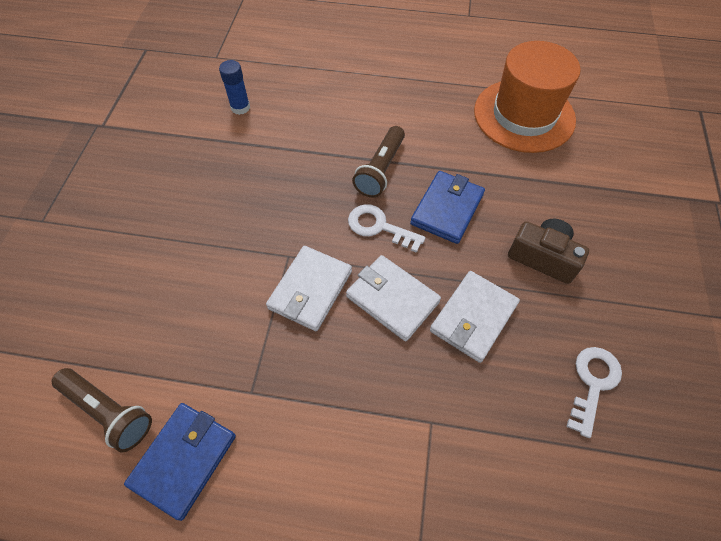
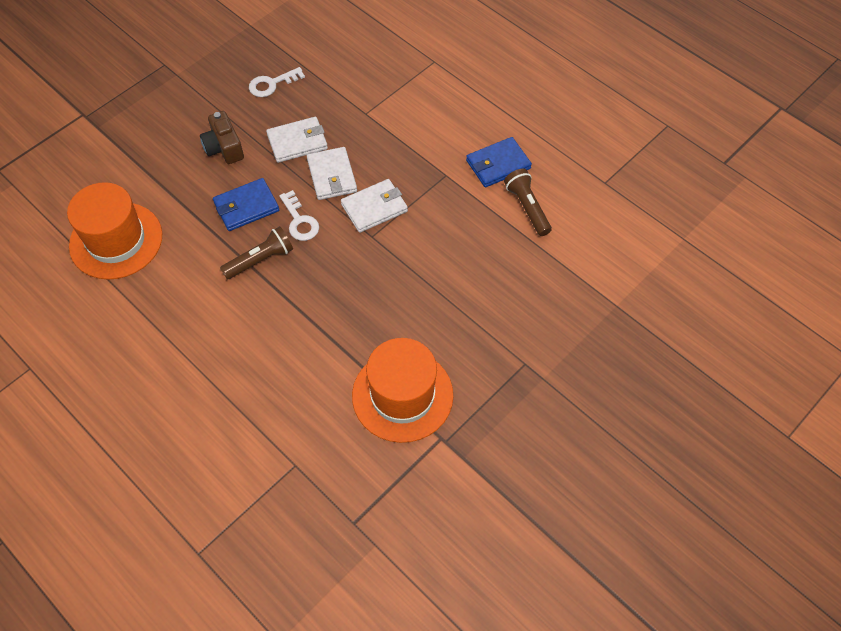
camera: 145 degrees left, 0 degrees up
(156, 136) = (402, 395): none -> orange hat
(240, 107) = (316, 384): blue glue stick -> none

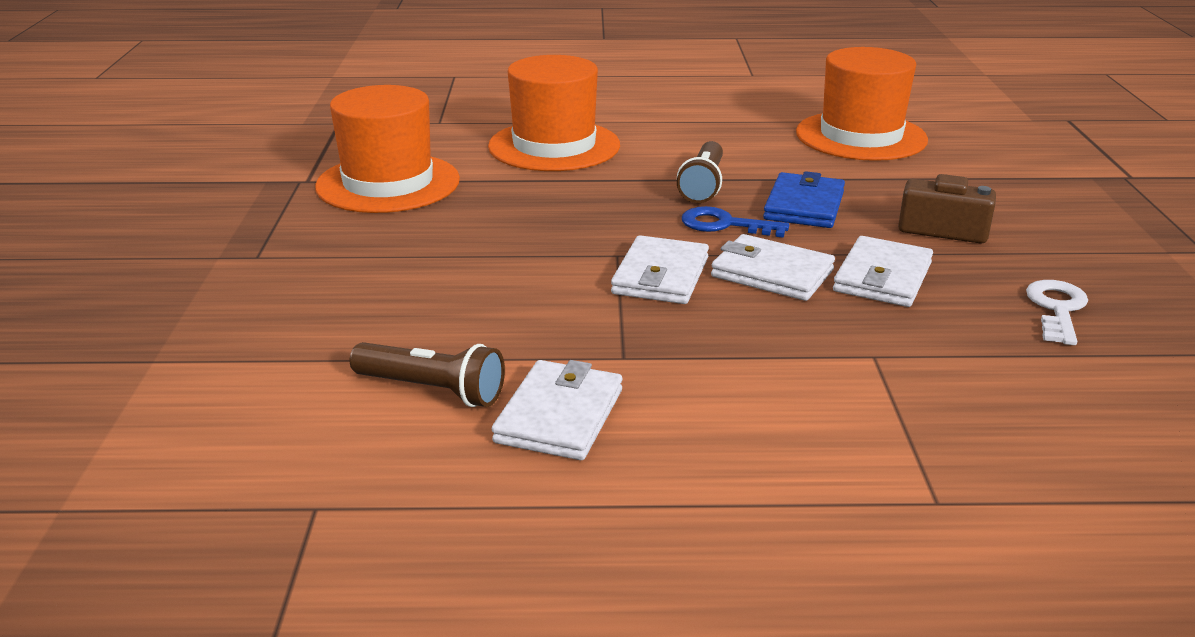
camera: 135 degrees right, 30 degrees down
(272, 367) = (554, 146): none -> orange hat
(300, 221) = (724, 224): white key -> blue key
(498, 164) = (559, 416): blue wallet -> white wallet

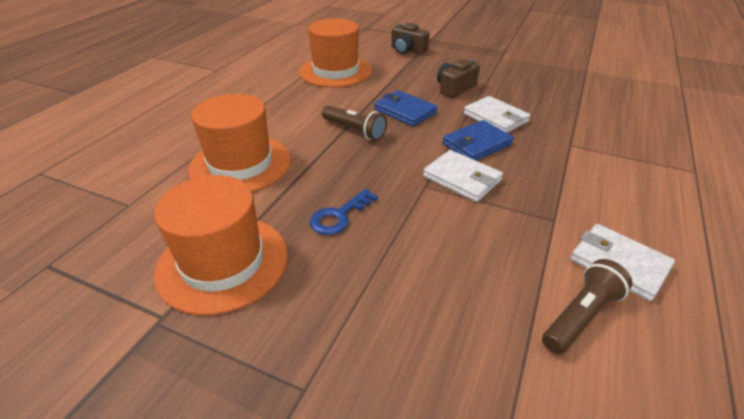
camera: 65 degrees left, 10 degrees up
(724, 224) = (410, 140): blue key -> blue key (339, 216)
(771, 273) = (476, 144): white wallet -> blue wallet
(1034, 167) = (407, 50): none -> brown camera
(1057, 309) = (541, 92): white key -> none

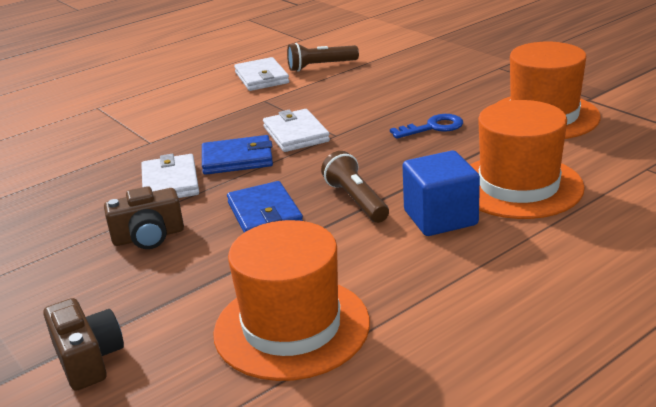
camera: 150 degrees left, 10 degrees down
(290, 130) = (440, 218): none -> blue cube

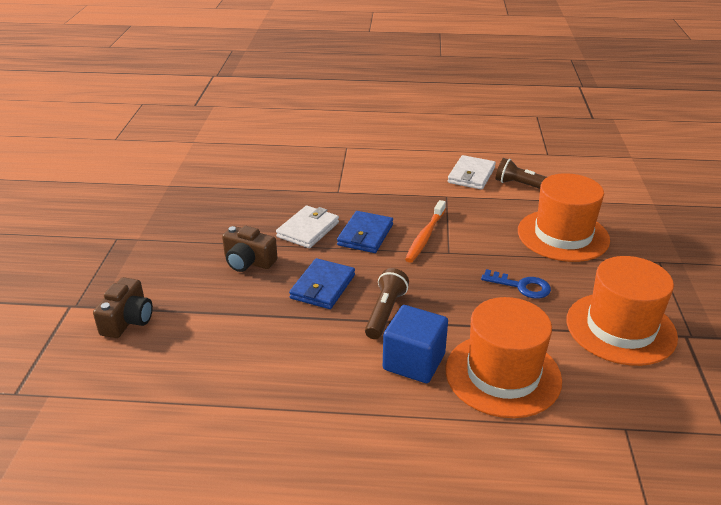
camera: 40 degrees right, 5 degrees up
(237, 159) = (365, 235): blue wallet -> blue wallet turned 75 degrees clockwise
(292, 327) = (229, 374): orange hat -> orange hat (563, 235)
(296, 134) = (425, 236): white wallet -> orange toothbrush

